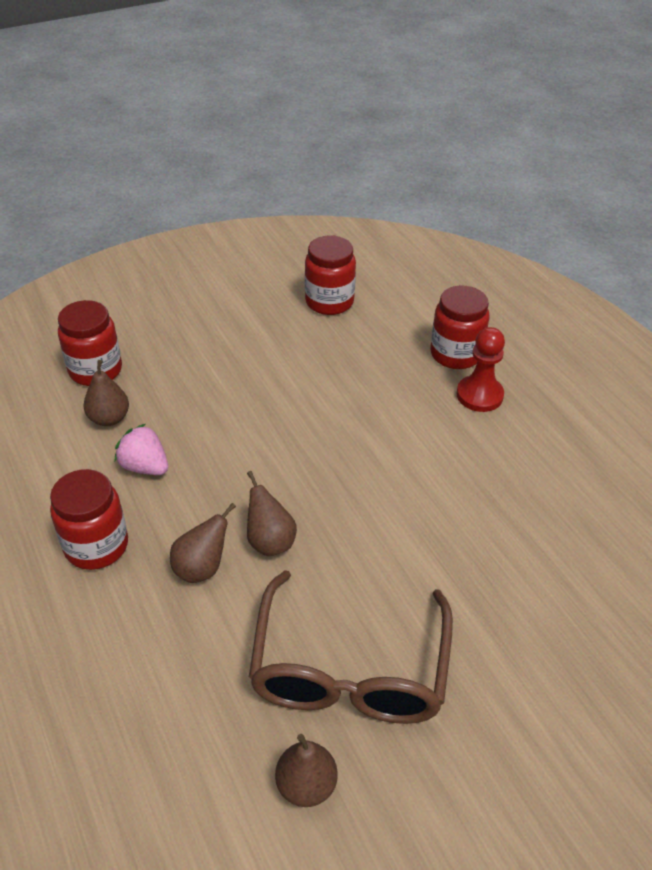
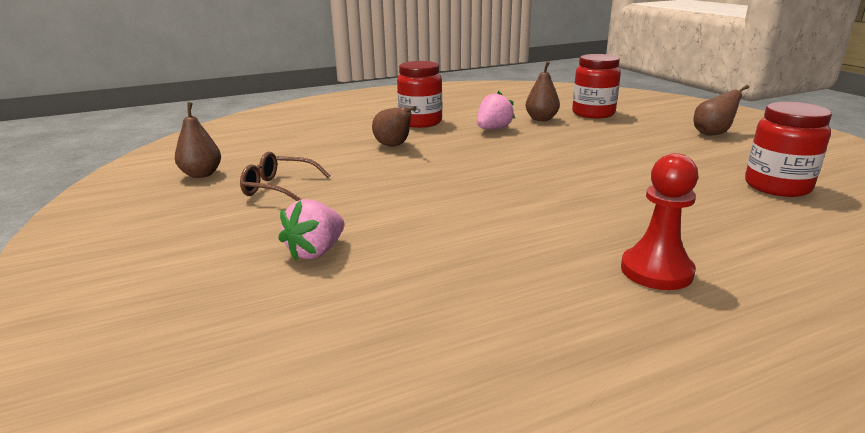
camera: 95 degrees right, 20 degrees down
(270, 541) = (414, 164): brown pear -> brown pear (712, 133)
(349, 670) = (278, 188): brown glasses -> brown glasses, size x0.50
(455, 354) = (740, 259): red jar -> none
(493, 598) = (316, 251): none -> pink strawberry

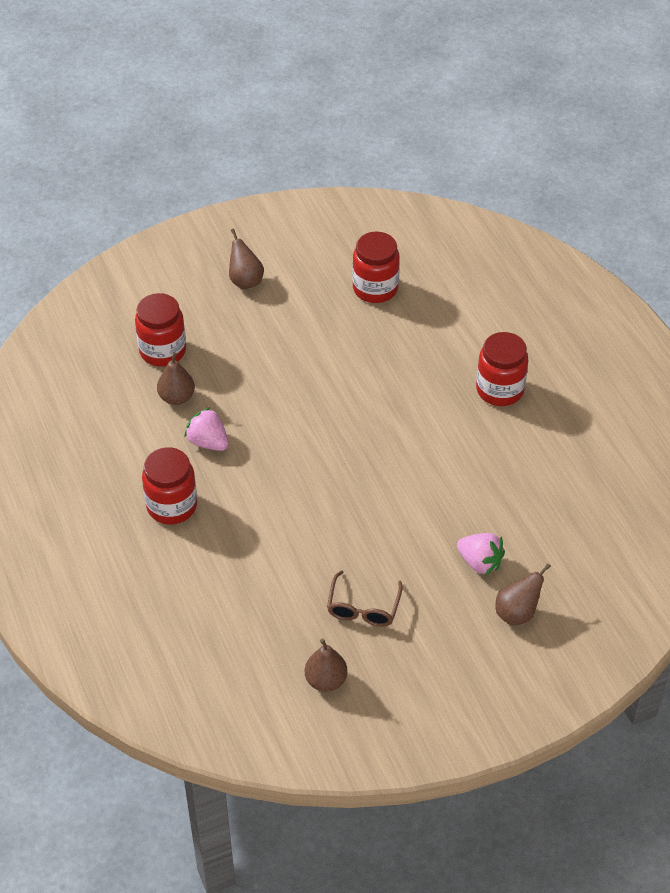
camera: 90 degrees left, 25 degrees up
(394, 146) = (254, 527): brown pear -> brown pear (517, 613)
(656, 271) = (499, 390): red pawn -> red jar

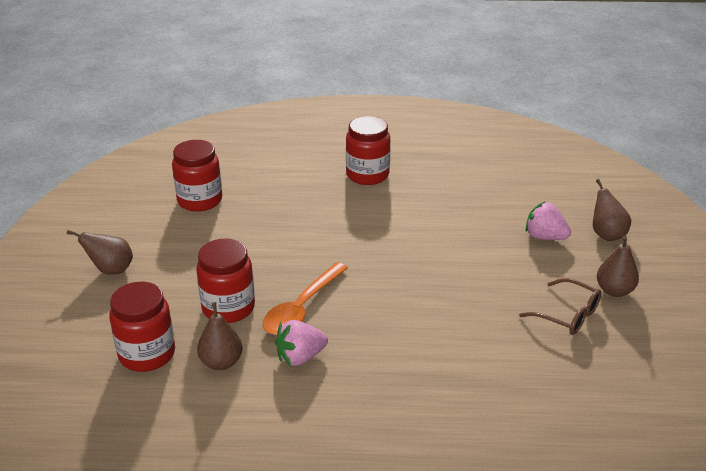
camera: 65 degrees left, 15 degrees down
(172, 506) = (369, 410): red jar -> red jar (228, 308)
(267, 420) = (302, 308): none -> orange spoon
(326, 680) = (647, 364): brown pear -> brown pear (614, 291)
(480, 562) = (545, 237): pink strawberry -> pink strawberry turned 120 degrees counterclockwise

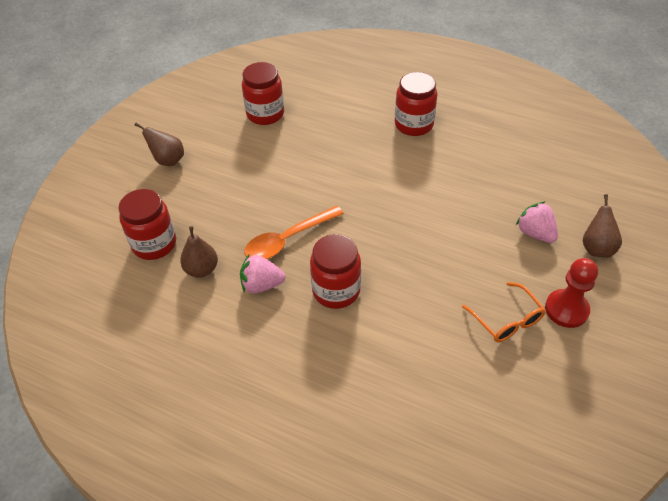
camera: 25 degrees right, 15 degrees up
(228, 308) = (233, 221): red jar -> red jar (336, 290)
(568, 315) = (507, 320): brown glasses -> orange glasses
(614, 291) = (566, 309): brown pear -> red pawn

